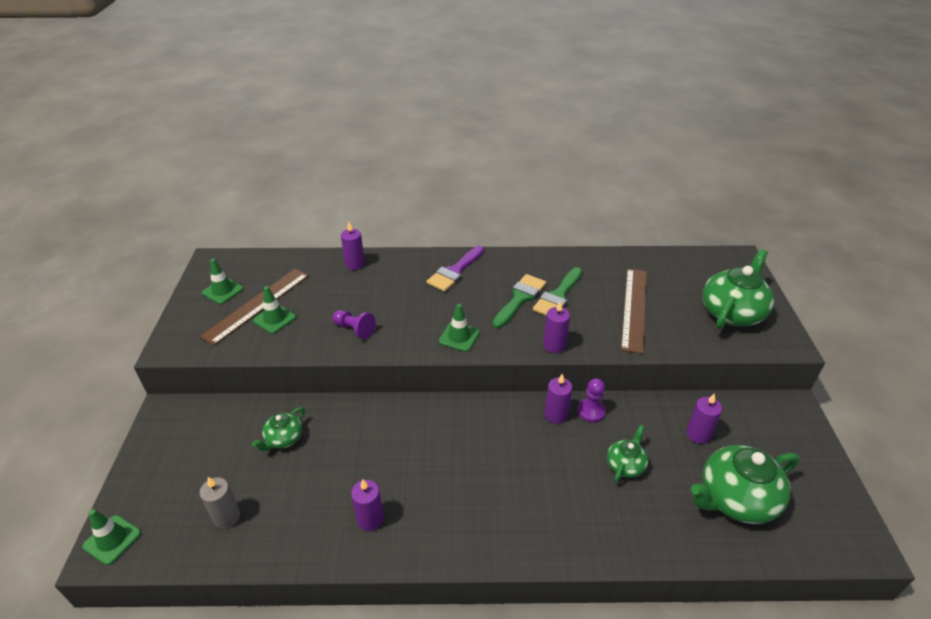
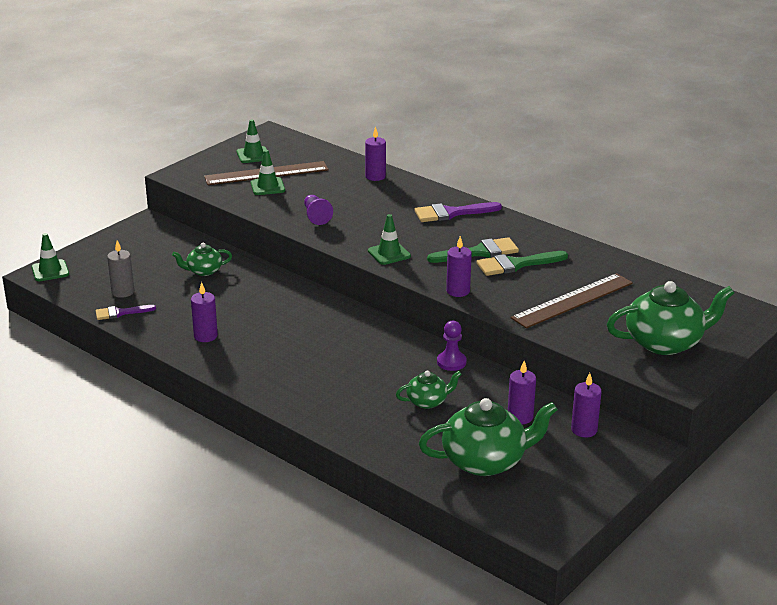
camera: 40 degrees right, 10 degrees down
(252, 547) = (120, 313): none -> purple brush
(556, 415) = (419, 350): purple candle -> purple candle (584, 430)
(735, 499) = (485, 461): green teapot -> green teapot turned 150 degrees clockwise

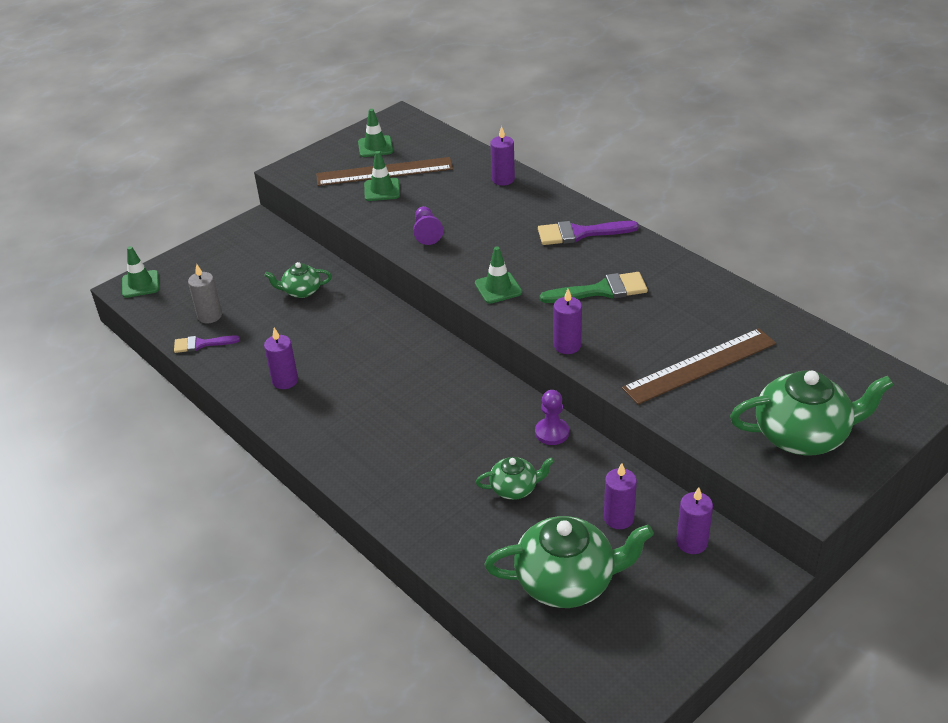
camera: 10 degrees right, 10 degrees up
(516, 264) = (642, 310): green brush -> none

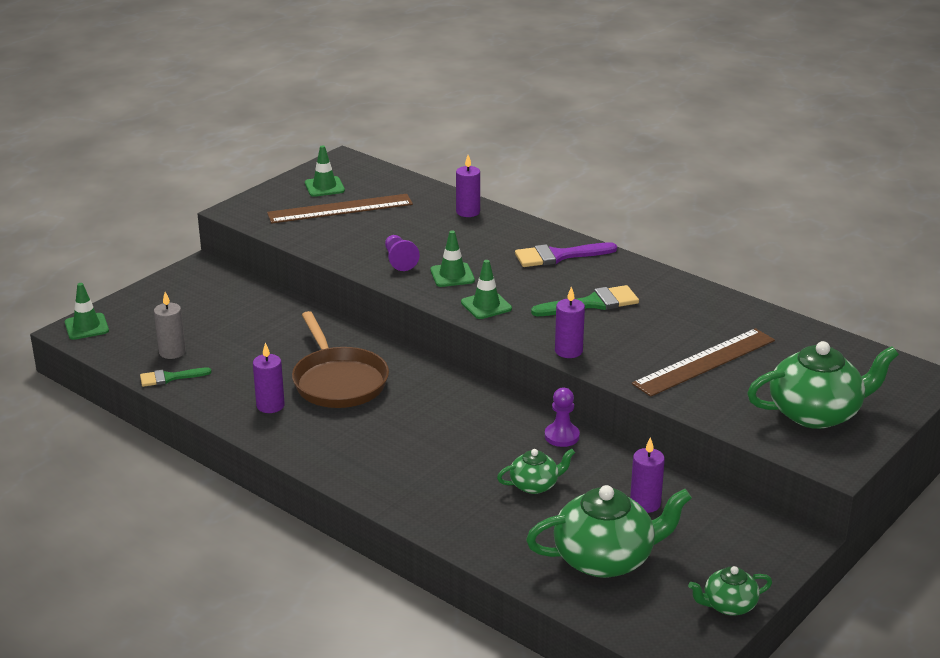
camera: 10 degrees left, 10 degrees down
(201, 344) = (170, 378): purple brush -> green brush
(301, 291) = (267, 326): green teapot -> green teapot (728, 605)
(353, 356) = (338, 381): none -> brown pan
(382, 190) = (341, 225): green traffic cone -> green traffic cone (452, 275)
(692, 542) = (721, 519): purple candle -> none

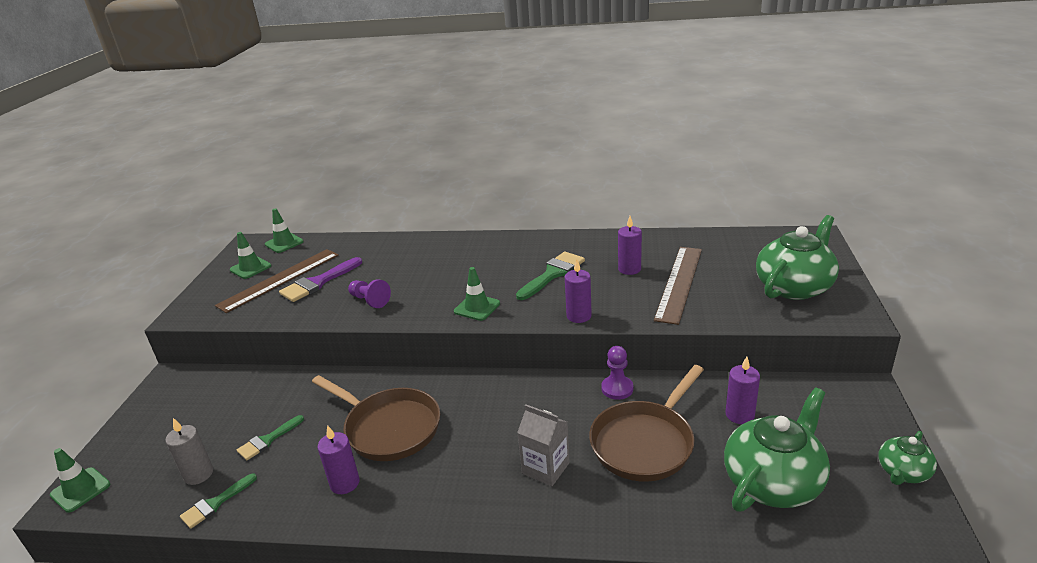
camera: 30 degrees left, 0 degrees up
(239, 349) = (267, 440): none -> green brush
(431, 465) = (545, 468): none -> grey carton
(452, 275) = (425, 295): green traffic cone -> green traffic cone (284, 243)
(468, 212) = (388, 245): purple candle -> purple candle (629, 269)
(535, 485) = (645, 442): green teapot -> brown pan
(558, 256) = (489, 251): purple brush -> purple brush (318, 283)

